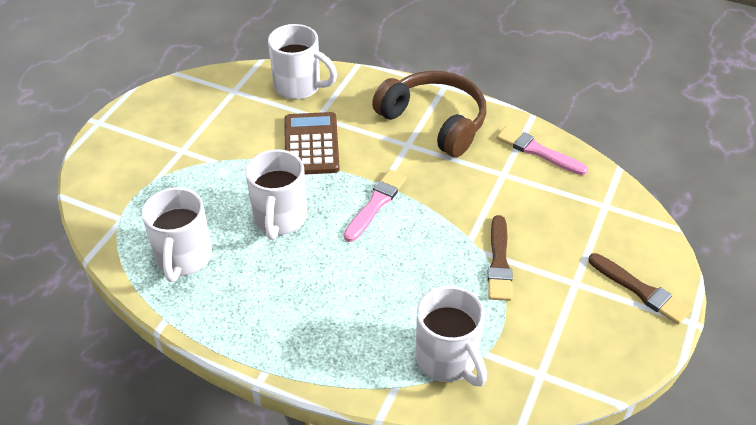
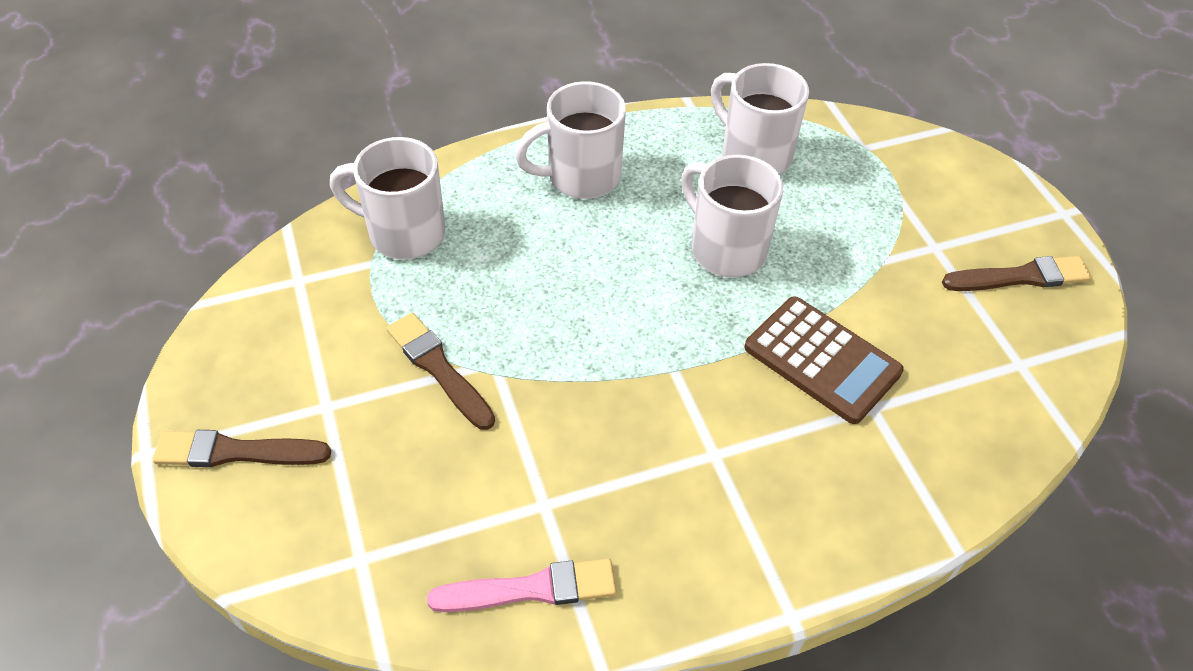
camera: 135 degrees right, 5 degrees up
(171, 114) = (1020, 277): none -> brown brush
(299, 87) = (963, 436): white mug -> white mug (581, 177)
(376, 204) = (651, 339): pink brush -> none
(435, 121) = (725, 525): brown headphones -> none

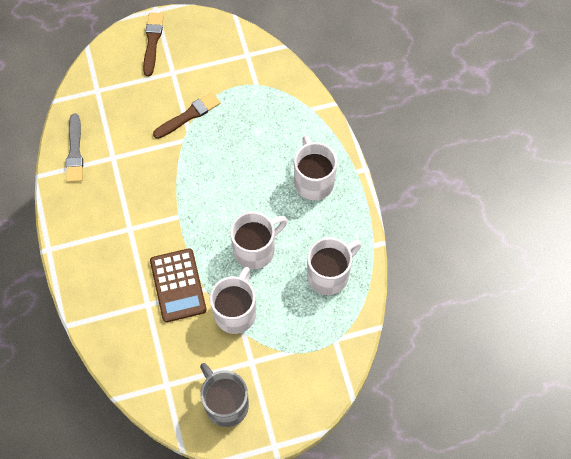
camera: 95 degrees right, 15 degrees up
(404, 233) = (275, 97): white mug -> white mug (236, 312)
(530, 589) = (75, 151): pink brush -> grey brush
(822, 360) = (178, 285): brown calculator -> brown calculator turned 60 degrees counterclockwise
(1020, 277) = (225, 403): brown brush -> grey mug

